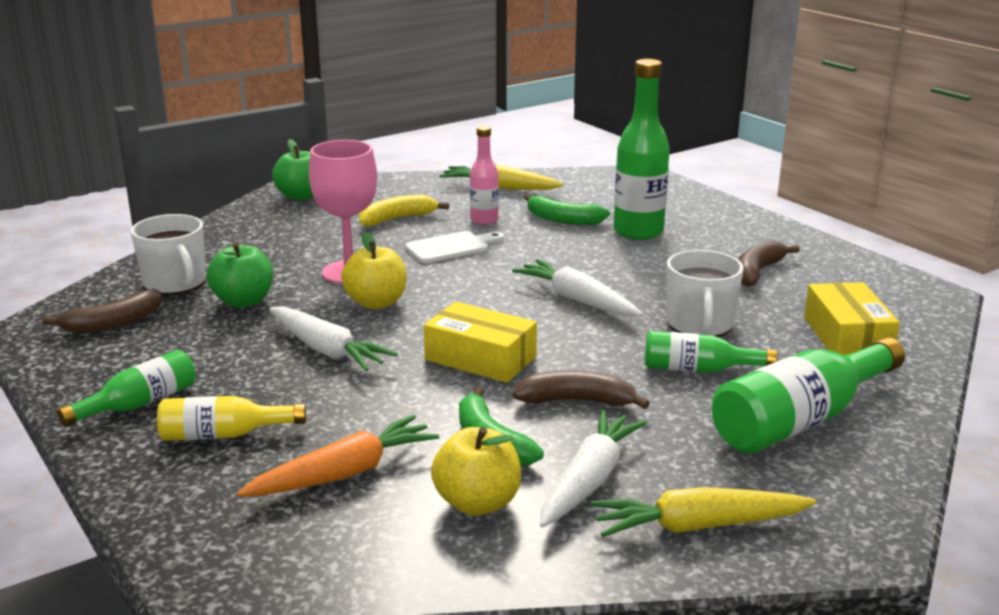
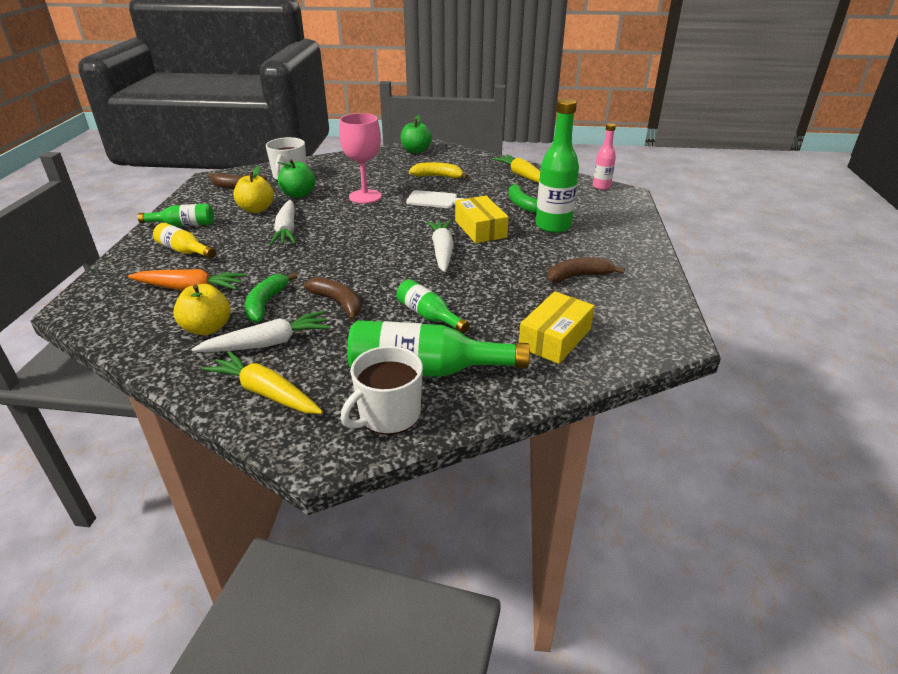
camera: 40 degrees right, 10 degrees up
(376, 303) = (348, 216): yellow apple -> yellow apple (256, 209)
(480, 358) = (338, 262): yellow box -> yellow box (480, 229)
(484, 220) = (479, 191): pink bottle -> pink bottle (601, 187)
(700, 325) = (480, 292): white mug -> white mug (388, 415)

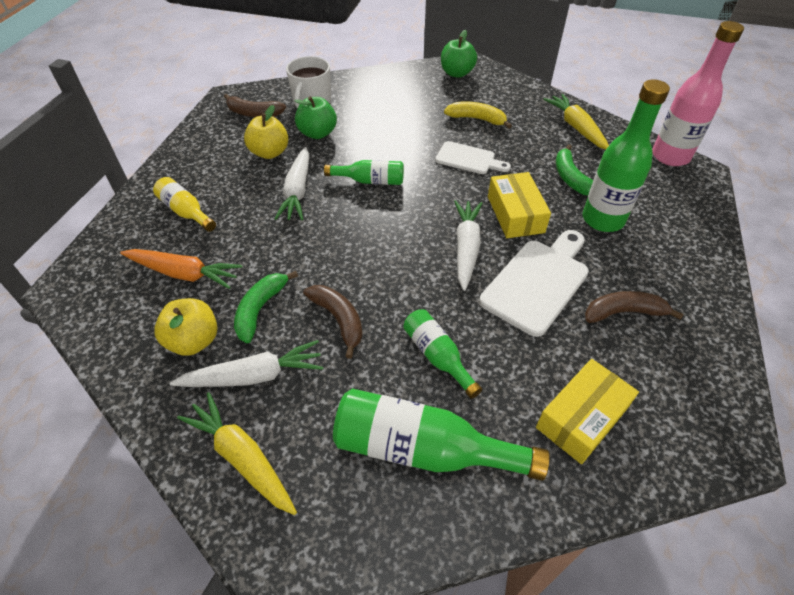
camera: 10 degrees right, 15 degrees up
(183, 225) = (190, 169): green bottle -> green bottle (370, 181)
(365, 196) = (390, 144): pink goblet -> none
(388, 415) = (371, 518): white mug -> none
(506, 266) = (538, 282): none -> white cutting board
(601, 187) = (670, 156): pink bottle -> pink bottle, size x1.74

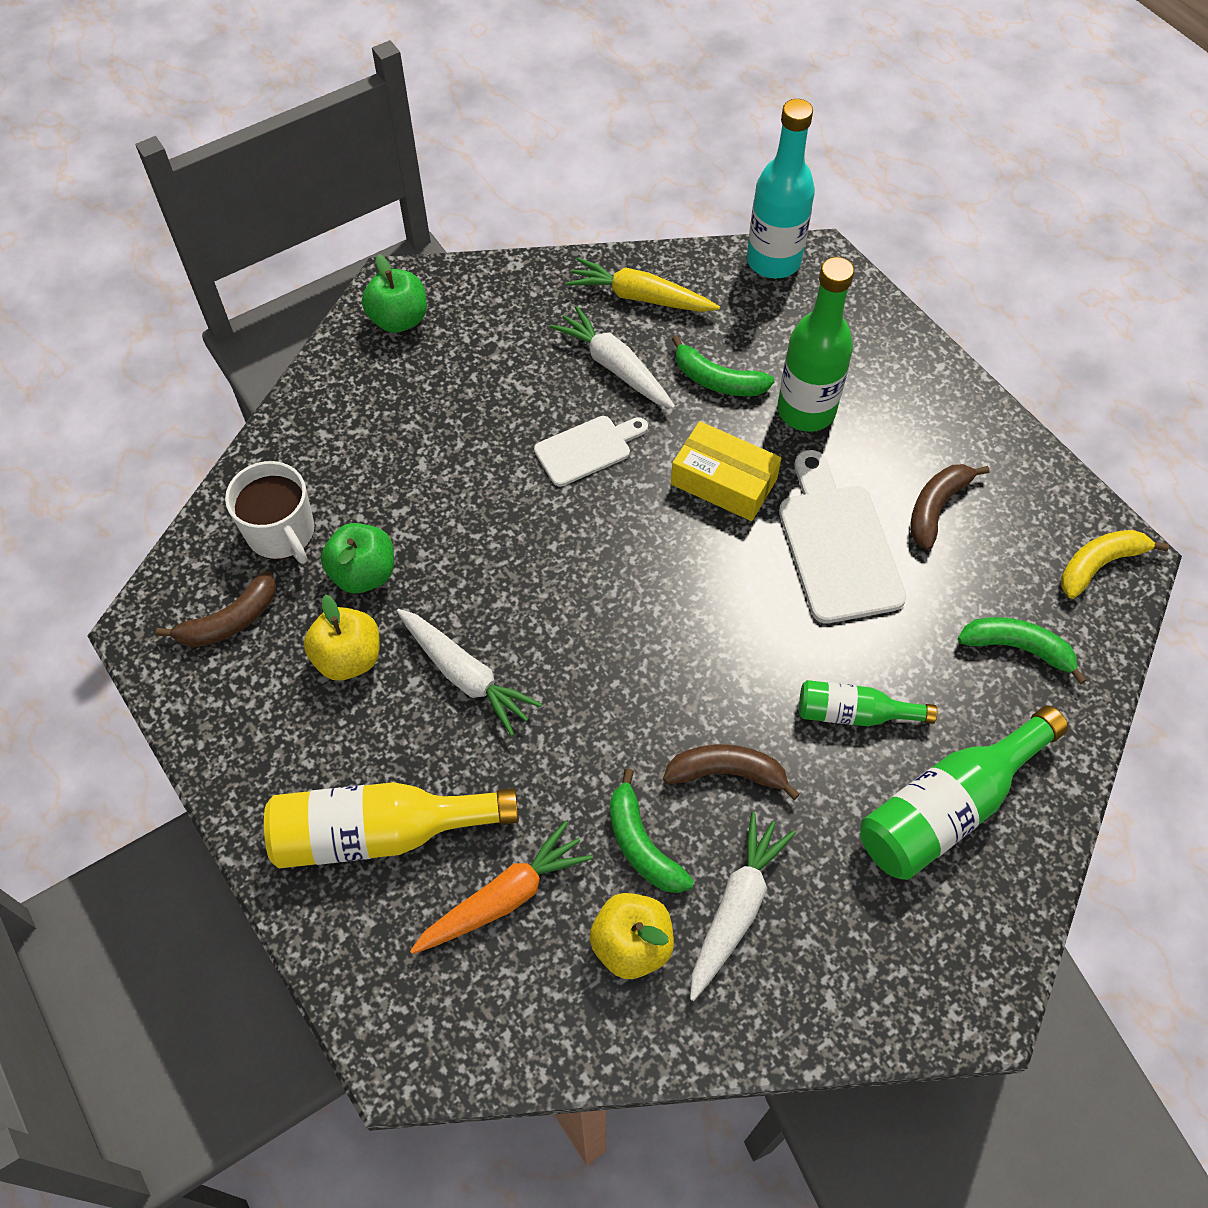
camera: 50 degrees left, 10 degrees up
(186, 212) = (380, 832): yellow bottle -> yellow bottle, size x1.74
(242, 457) = (834, 980): yellow carrot -> none
(370, 181) = (525, 582): green bottle -> none
(466, 248) = (731, 571): white carrot -> white carrot (615, 367)
(477, 119) = (520, 378): yellow banana -> yellow banana (1099, 565)
(582, 418) = (1017, 648): yellow box -> green banana
(670, 156) = (773, 261): pink bottle -> turquoise bottle

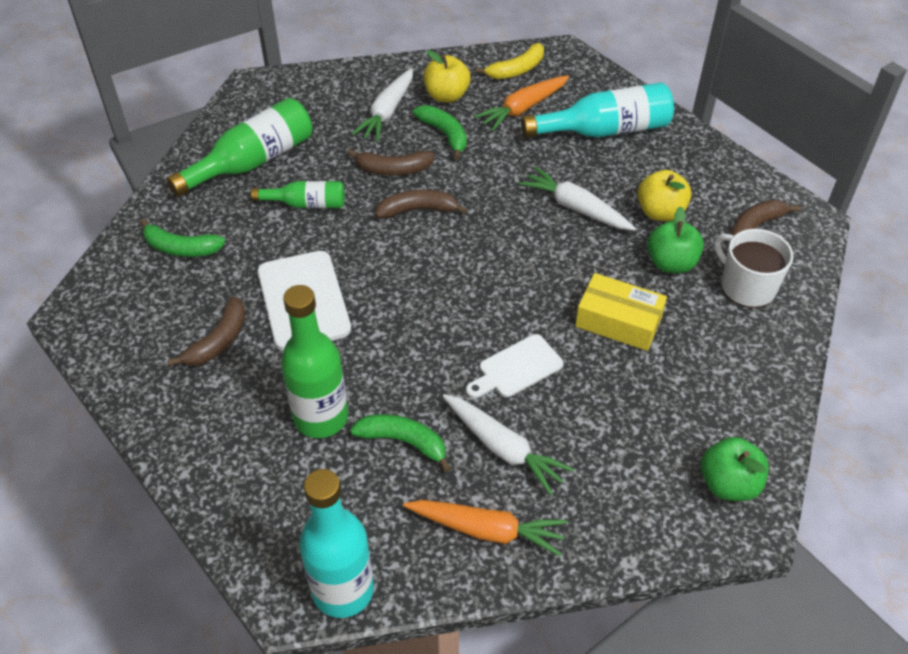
camera: 175 degrees right, 10 degrees down
(380, 832) = (604, 130): yellow bottle -> turquoise bottle
(641, 297) = (486, 530): yellow carrot -> orange carrot
(691, 689) = (418, 210): none -> brown banana
(723, 482) = (397, 349): yellow box -> yellow box (618, 321)
(1099, 565) = (98, 307): yellow banana -> yellow banana (516, 70)

